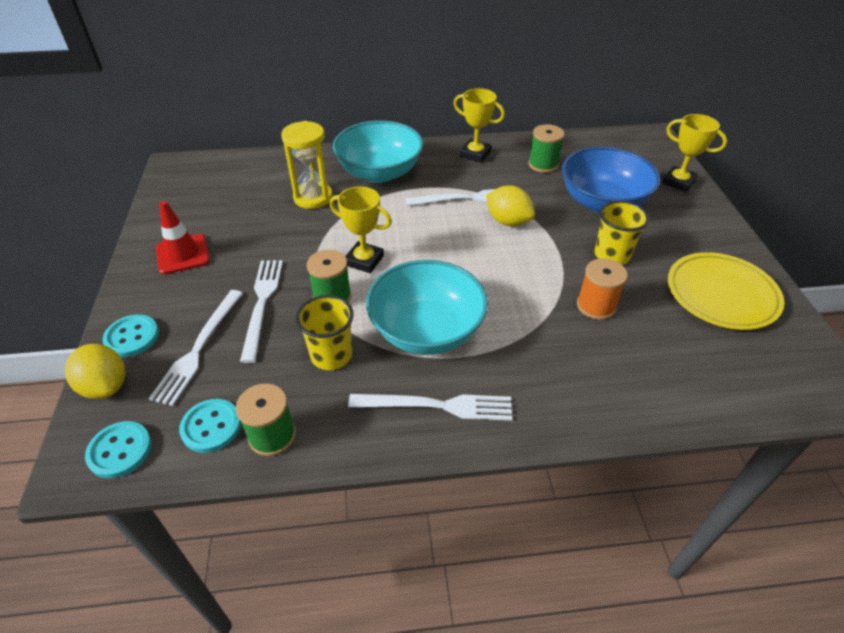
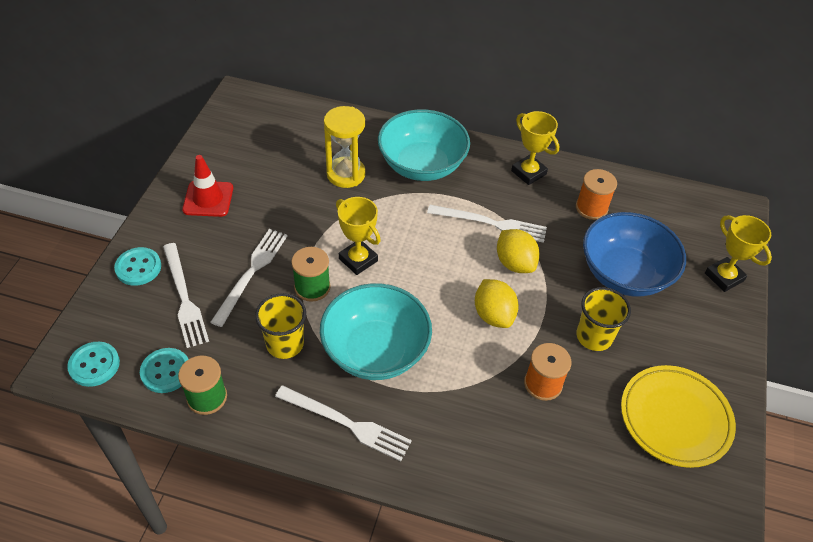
camera: 20 degrees right, 5 degrees up
(105, 386) = (103, 305): yellow lemon -> yellow lemon (493, 315)
(199, 348) = (184, 297): white fork -> white fork turned 60 degrees counterclockwise
(543, 164) = (591, 208): green spool -> orange spool

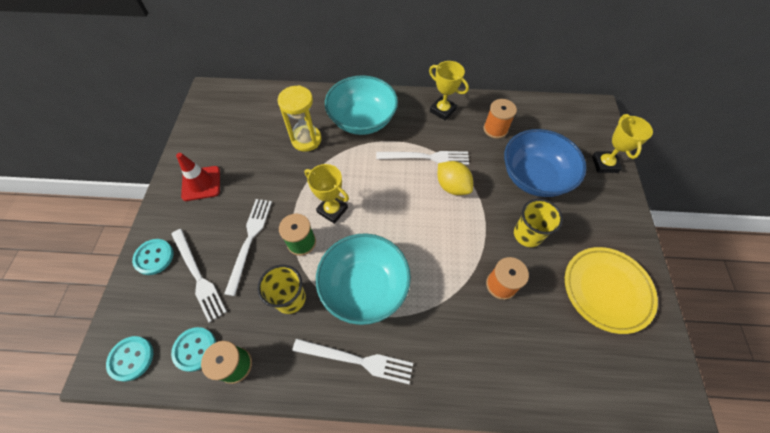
camera: 10 degrees left, 10 degrees up
(493, 315) = (448, 234): yellow lemon -> none
(724, 277) = (604, 164): yellow trophy -> yellow trophy turned 45 degrees clockwise

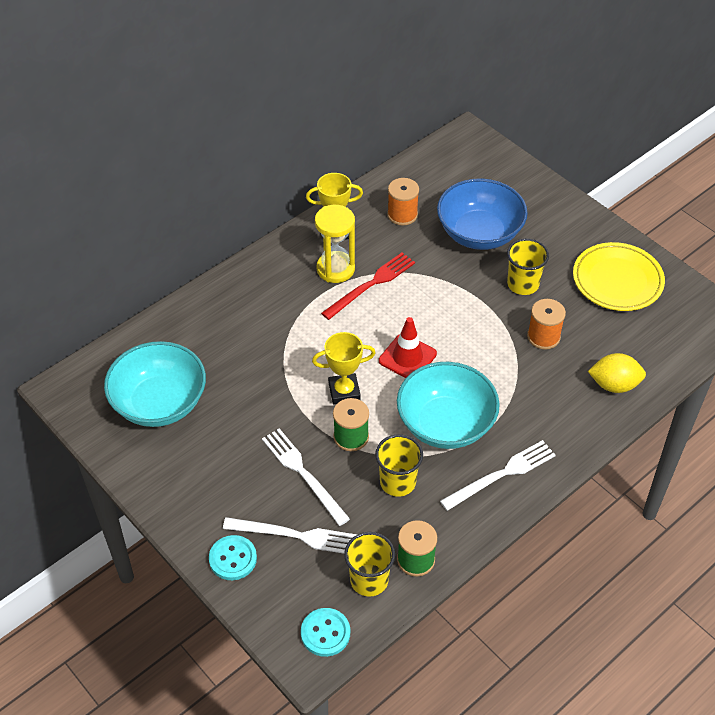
camera: 45 degrees left, 10 degrees down
(195, 349) = (369, 580): turquoise button -> yellow cup
(201, 183) = (186, 470): red traffic cone -> red traffic cone (407, 357)
(306, 140) = (238, 354): yellow hourglass -> yellow hourglass (335, 269)
(362, 120) = (270, 295): turquoise bowl -> turquoise bowl (160, 403)
(426, 157) = (371, 284): white fork -> red fork
(452, 186) = (422, 292): yellow lemon -> yellow lemon (614, 385)
(604, 164) = (522, 181): yellow trophy -> none

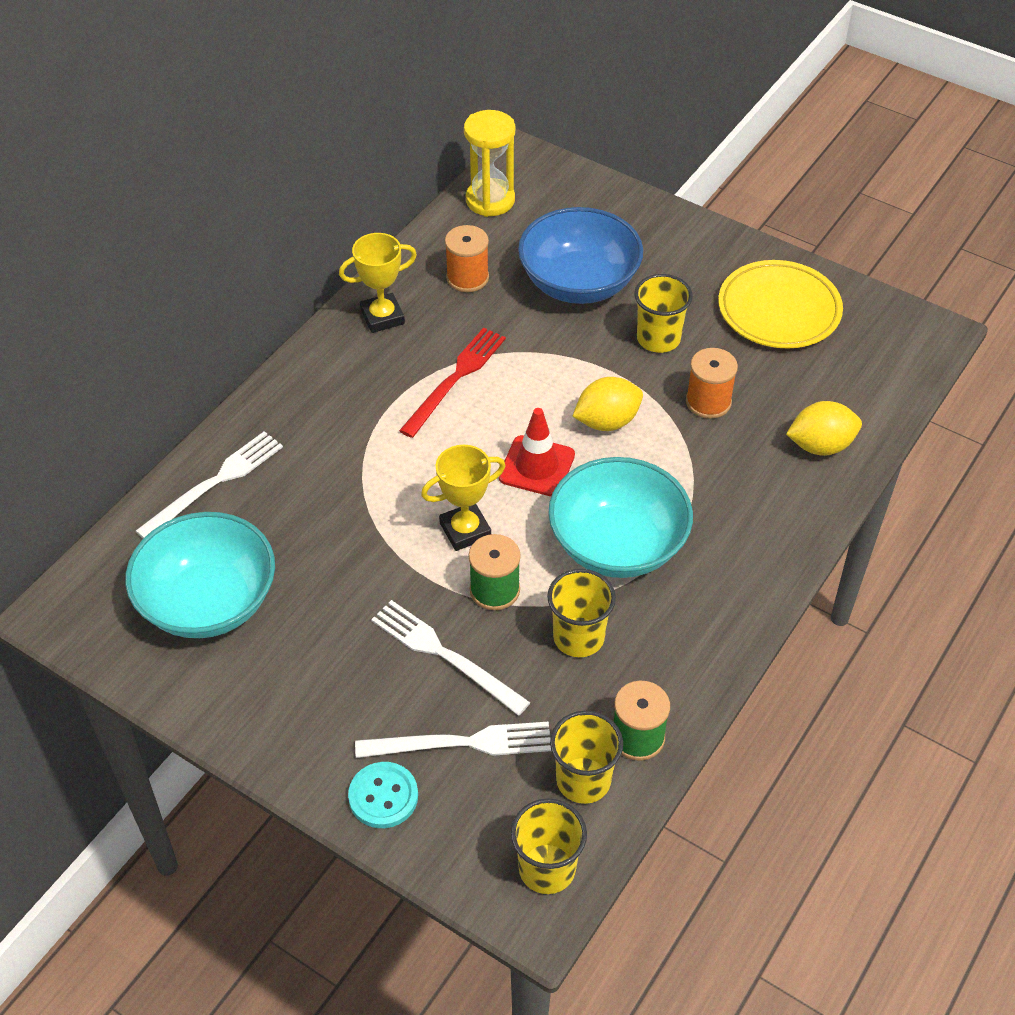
camera: 15 degrees left, 0 degrees up
(325, 633) = (547, 868): turquoise button -> yellow cup
(335, 269) = (400, 367): yellow hourglass -> yellow hourglass (490, 200)
(466, 336) = (607, 421): none -> yellow lemon
(501, 474) = (714, 596): white fork -> white fork (215, 483)

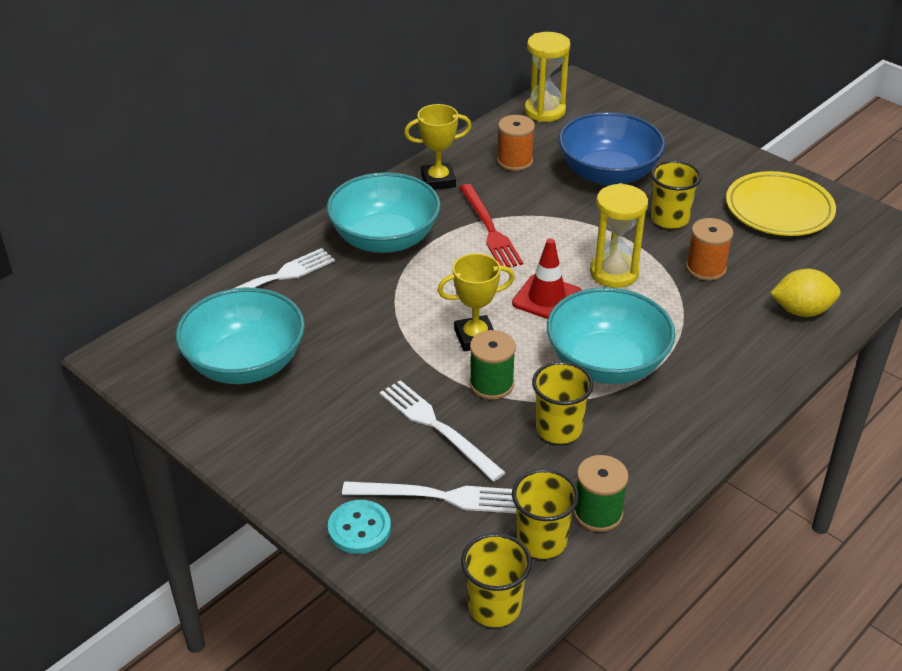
camera: 10 degrees right, 10 degrees down
(335, 408) = (385, 239): none -> turquoise bowl
(455, 379) = (490, 229): red fork -> red fork turned 120 degrees clockwise
(607, 421) = (614, 273): yellow lemon -> yellow hourglass

